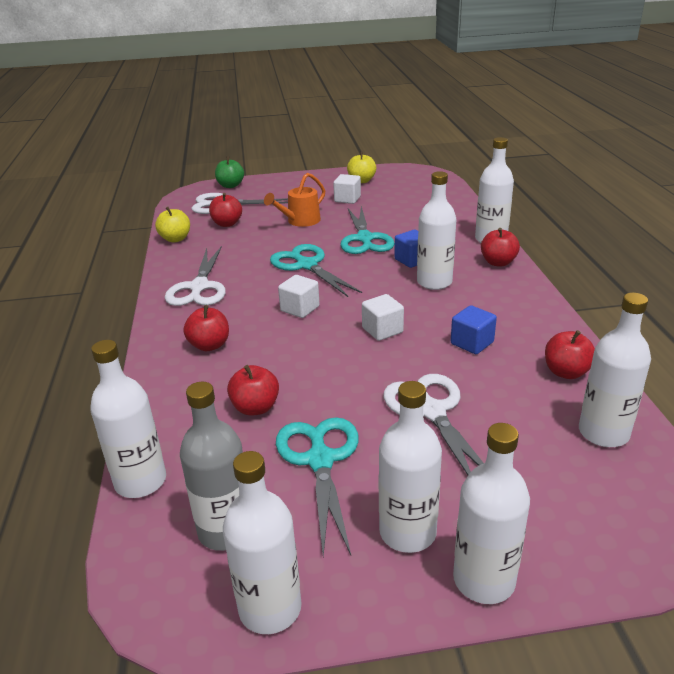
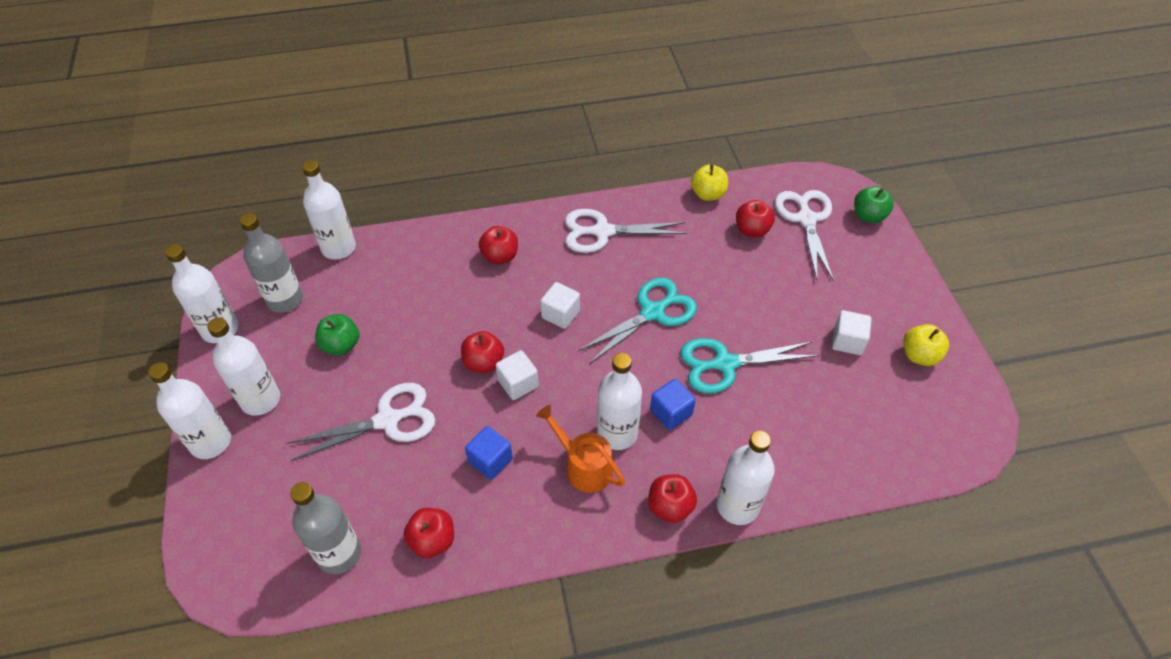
camera: 85 degrees right, 20 degrees up
(255, 408) = (409, 299): red apple -> red apple (483, 363)
(300, 221) = (768, 296): orange watering can -> orange watering can (583, 466)
(320, 460) = (341, 345): turquoise scissors -> green apple
(603, 433) = (339, 553): white bottle -> grey bottle

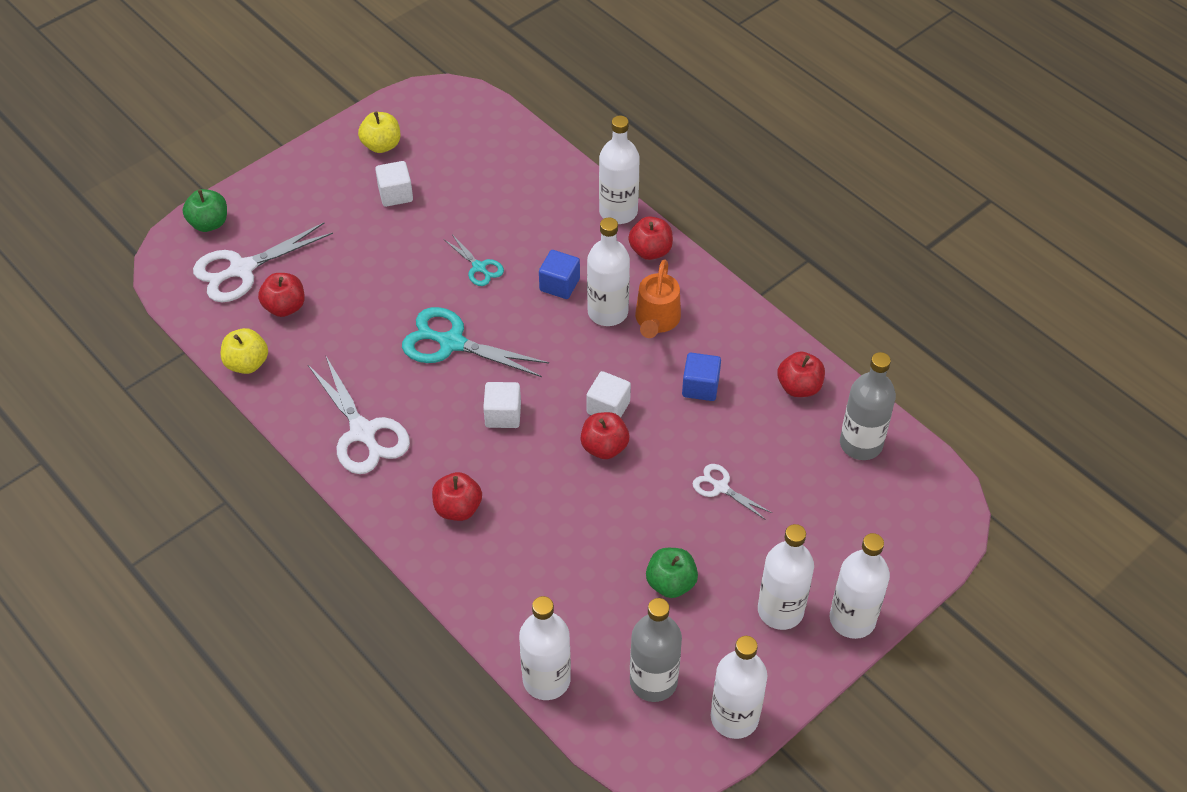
camera: 120 degrees left, 0 degrees up
(387, 420) = (721, 487): white scissors -> white scissors, size x0.54
(725, 364) = (479, 267): turquoise scissors -> turquoise scissors, size x0.54

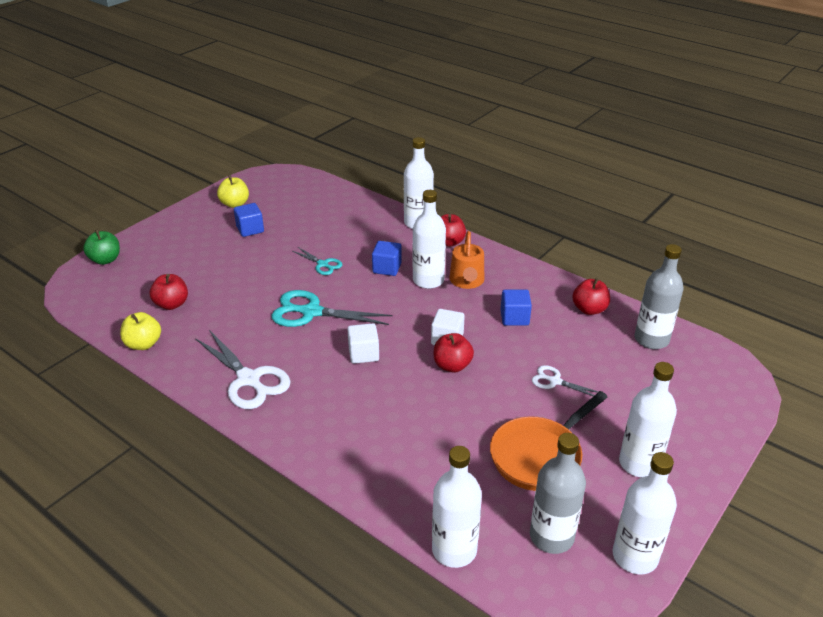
camera: 10 degrees left, 15 degrees down
(242, 269) = (134, 284): white scissors -> none
(395, 194) = (250, 229): white cube -> blue cube
(458, 508) = (341, 424): red apple -> none
(671, 583) = (539, 455): green apple -> orange pan
(852, 619) = (701, 462): white bottle -> none

